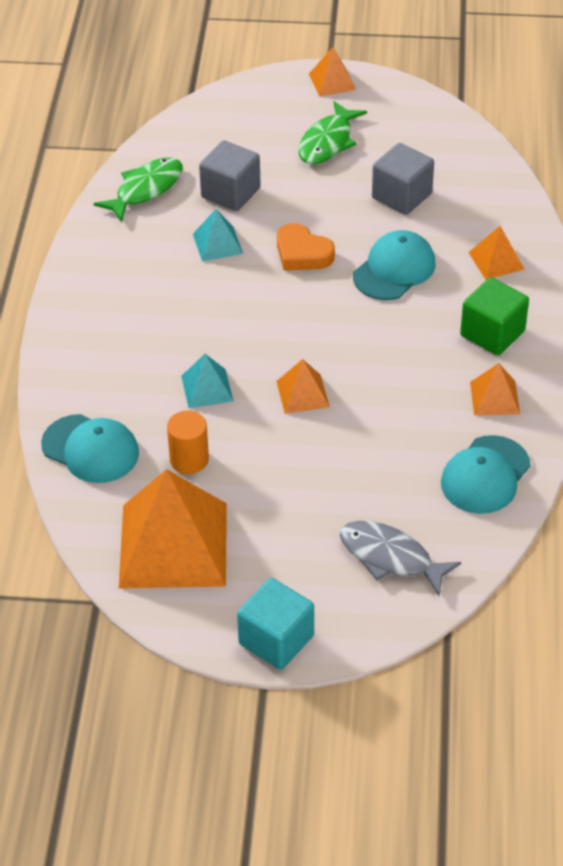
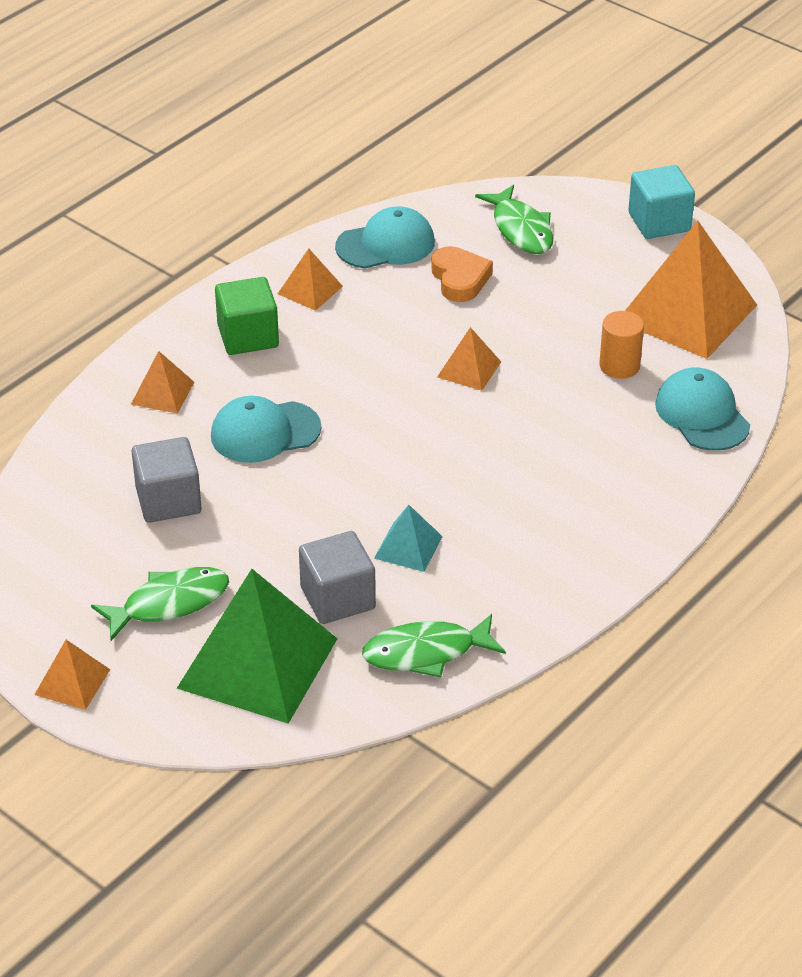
camera: 145 degrees left, 5 degrees down
(207, 388) = (551, 414): turquoise pyramid -> none
(239, 138) = (258, 663): none -> green pyramid
(302, 253) = (334, 492): orange heart -> orange heart (460, 279)
(390, 557) = (521, 229): grey fish -> green fish

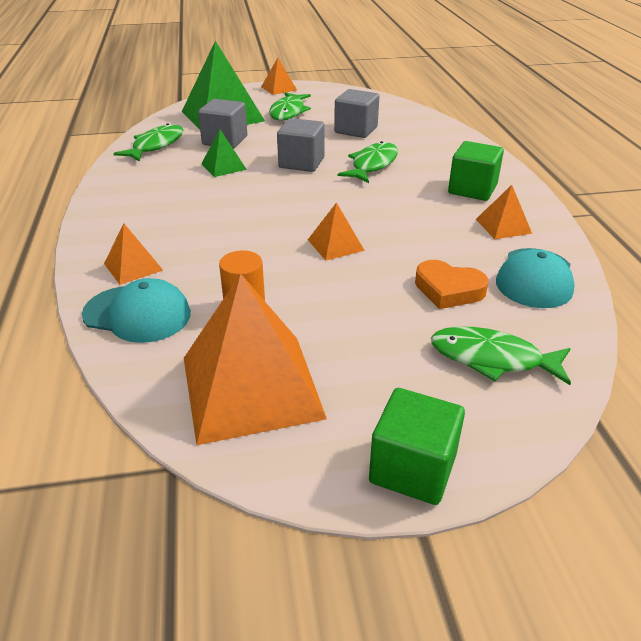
camera: 130 degrees right, 5 degrees down
(162, 393) = (446, 152): orange pyramid -> orange pyramid (133, 266)
(265, 432) = (372, 165): turquoise cap -> green fish
(324, 490) = (301, 163): none -> grey cube
(408, 547) = (223, 166): turquoise pyramid -> green pyramid
(659, 222) = (412, 468): turquoise cube -> green cube

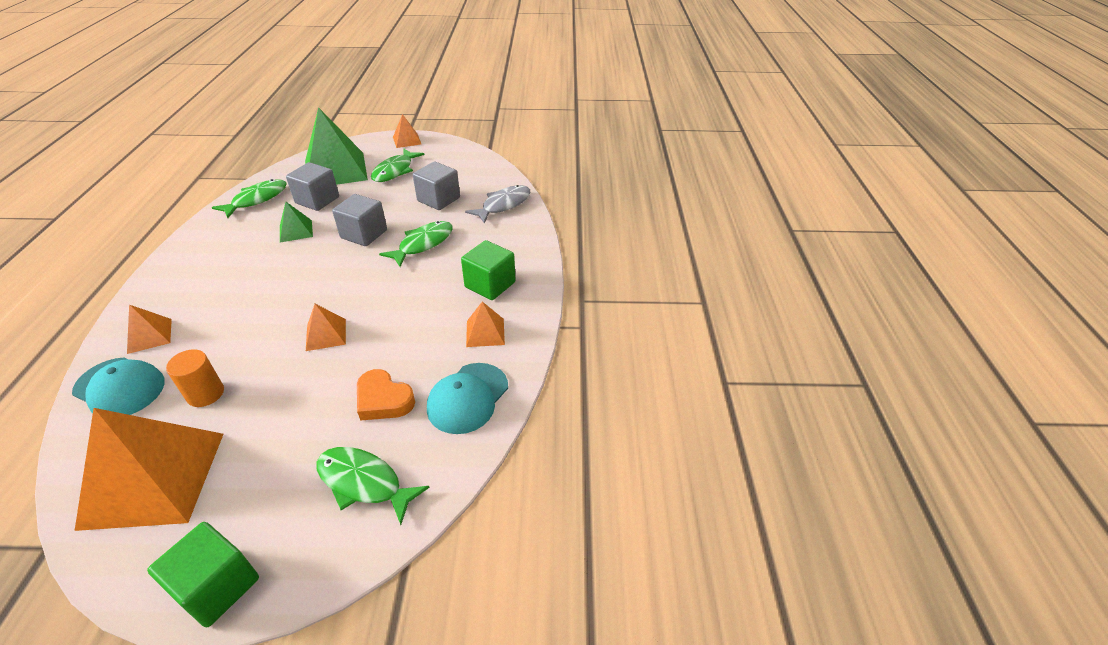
camera: 10 degrees right, 5 degrees up
(427, 129) = (503, 205): none -> grey fish

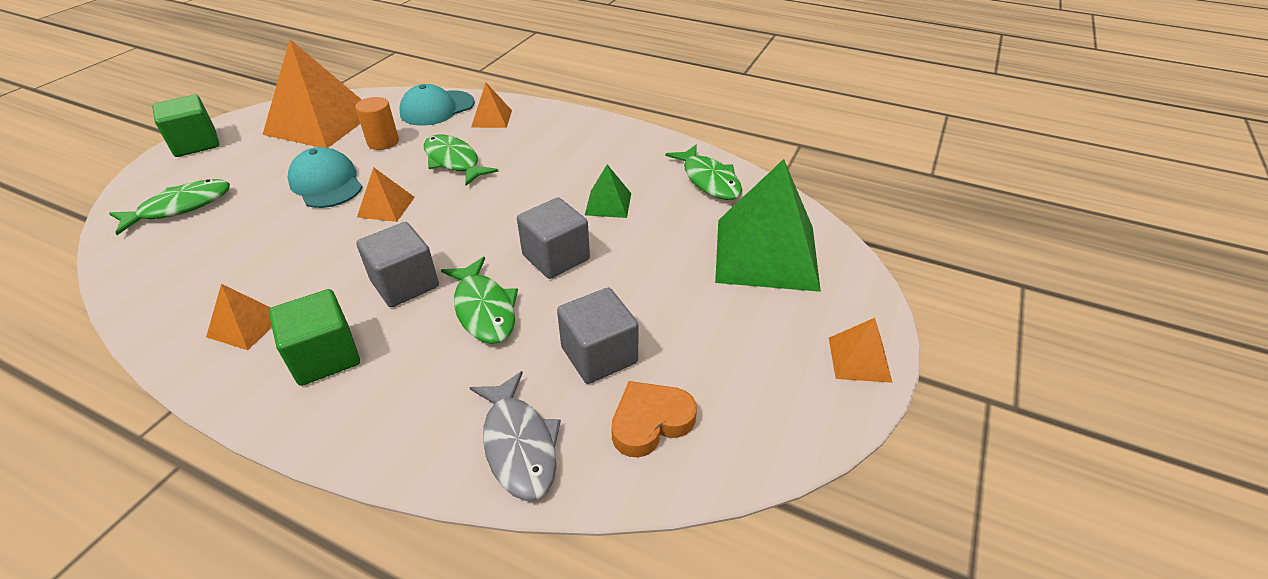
camera: 115 degrees right, 0 degrees up
(317, 200) = (677, 227): grey cube -> grey cube (405, 284)
(383, 400) = (251, 230): orange heart -> orange heart (650, 422)
(395, 171) = (731, 319): green fish -> green fish (454, 161)
(468, 398) = (176, 285): turquoise cap -> turquoise cap (326, 183)

